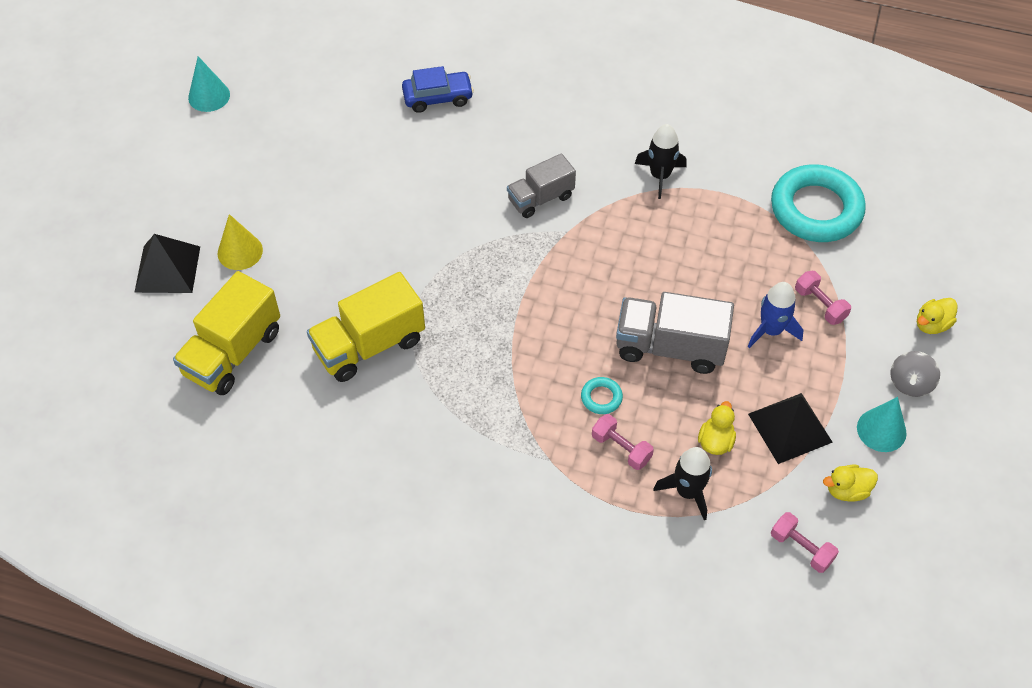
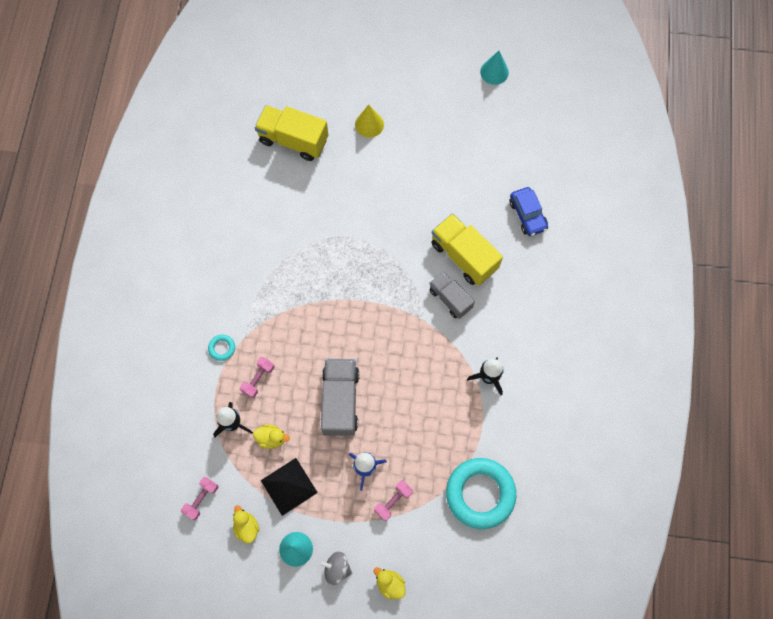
camera: 80 degrees right, 15 degrees up
(167, 269) = (348, 87): black pyramid -> none
(369, 345) = (311, 215): yellow truck -> yellow truck (464, 256)
(601, 397) = (294, 362): turquoise ring -> turquoise ring (222, 348)

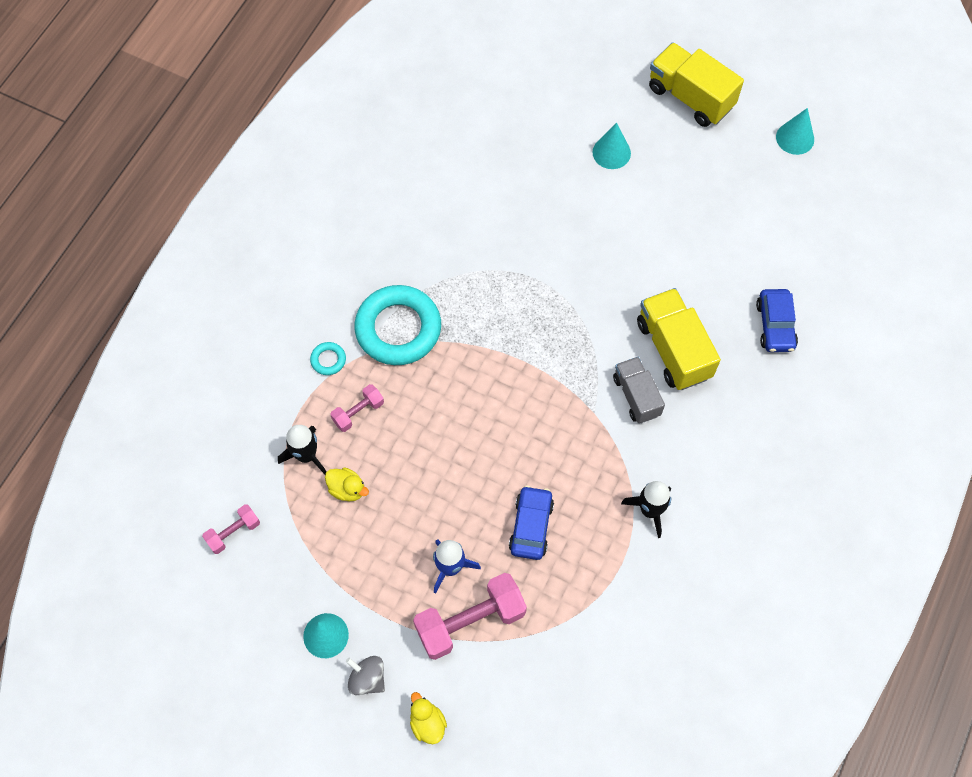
camera: 20 degrees right, 5 degrees down
(246, 527) = (275, 586): yellow duck -> none
(289, 486) = (346, 555): black pyramid -> none
(293, 140) = (510, 142): yellow truck -> yellow truck (690, 97)
(340, 401) = (449, 474): grey truck -> none
(369, 124) = (611, 152): yellow cone -> turquoise cone
(393, 501) = (470, 621): pink dumbbell -> pink dumbbell, size x1.90
(410, 418) = (531, 526): none -> blue car
(480, 494) = (586, 652): turquoise ring -> turquoise ring (398, 329)

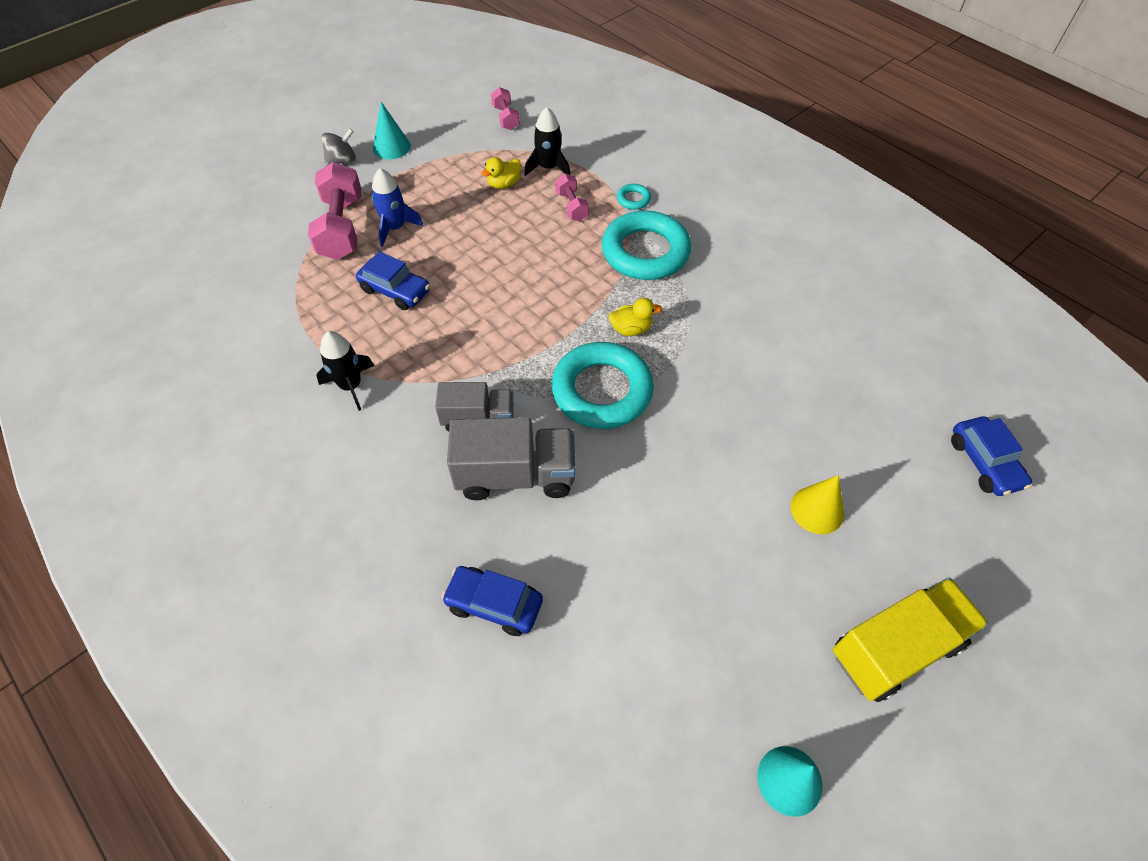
camera: 110 degrees right, 10 degrees down
(427, 723) = (283, 184): yellow duck -> yellow duck (631, 329)
(526, 61) = (984, 462): none -> blue car
(570, 315) = (602, 391): none -> turquoise ring
(611, 152) = (817, 510): turquoise cone -> yellow cone
(673, 349) = (516, 475): yellow truck -> grey truck

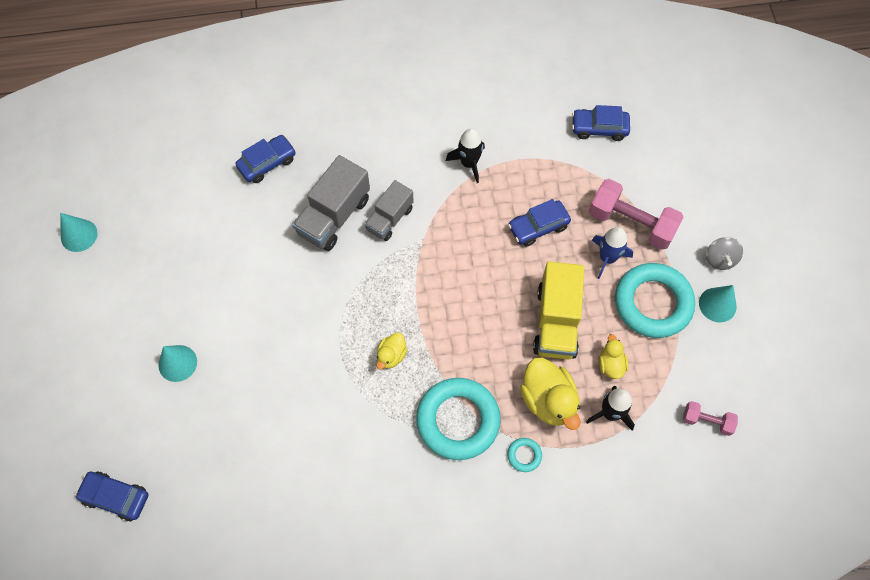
camera: 125 degrees right, 10 degrees up
(230, 298) = (599, 128): none -> blue car
(572, 206) = (548, 400): pink dumbbell -> yellow duck
(602, 391) = (355, 301): turquoise ring -> turquoise ring (653, 303)
(817, 510) = (177, 363): yellow cone -> turquoise cone
(895, 648) = (80, 335): yellow truck -> yellow truck (556, 322)

